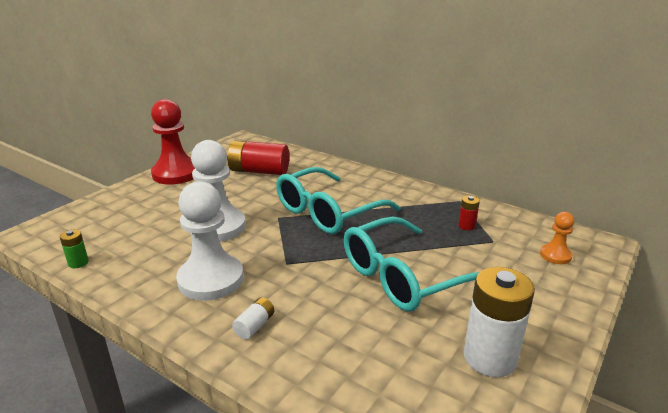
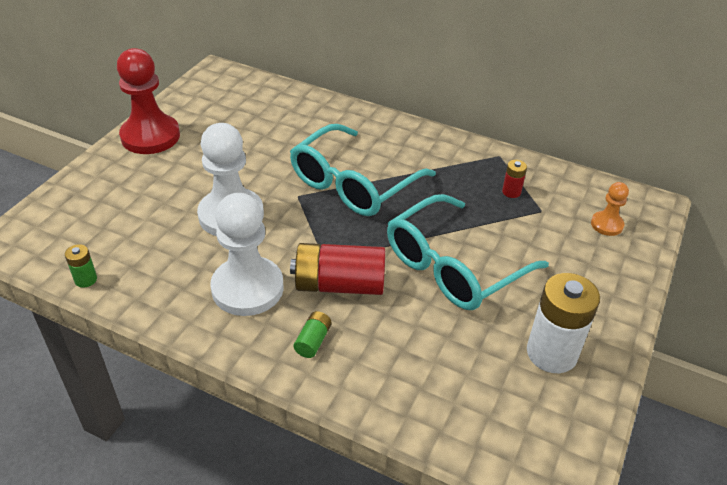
camera: 10 degrees left, 15 degrees up
(254, 326) = (313, 341): white battery -> green battery
(259, 171) = (254, 125): red battery -> red battery (339, 285)

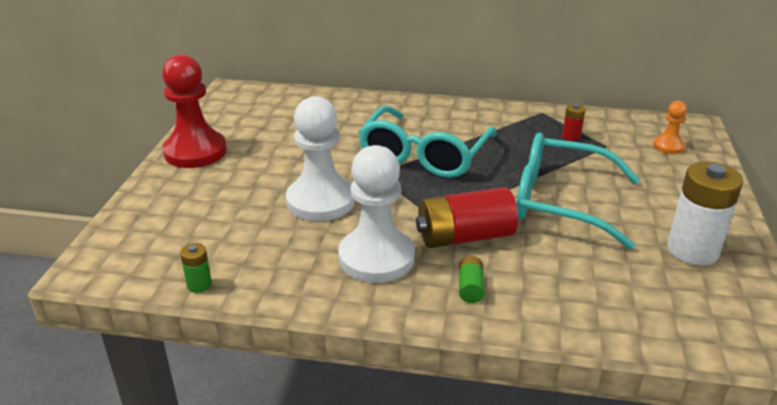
camera: 15 degrees left, 10 degrees down
(453, 266) = (560, 202): turquoise glasses -> turquoise glasses turned 75 degrees clockwise

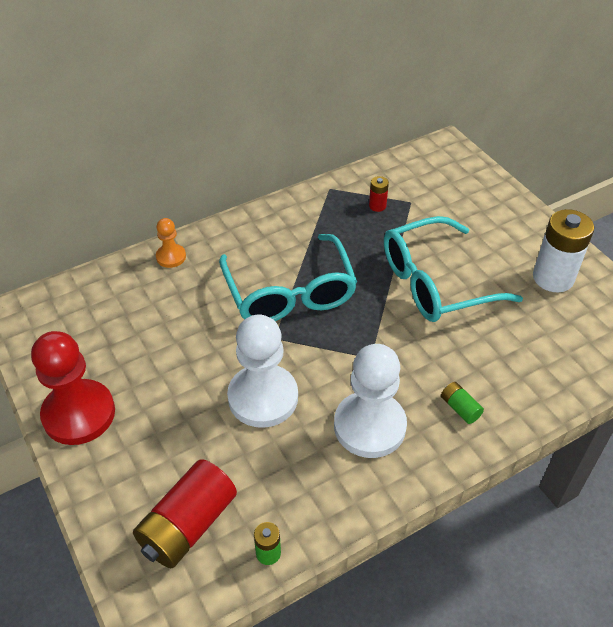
camera: 40 degrees left, 15 degrees up
(465, 237) = (408, 361): red battery -> red battery (188, 525)
(668, 146) = (450, 179): orange pawn -> orange pawn (171, 257)

